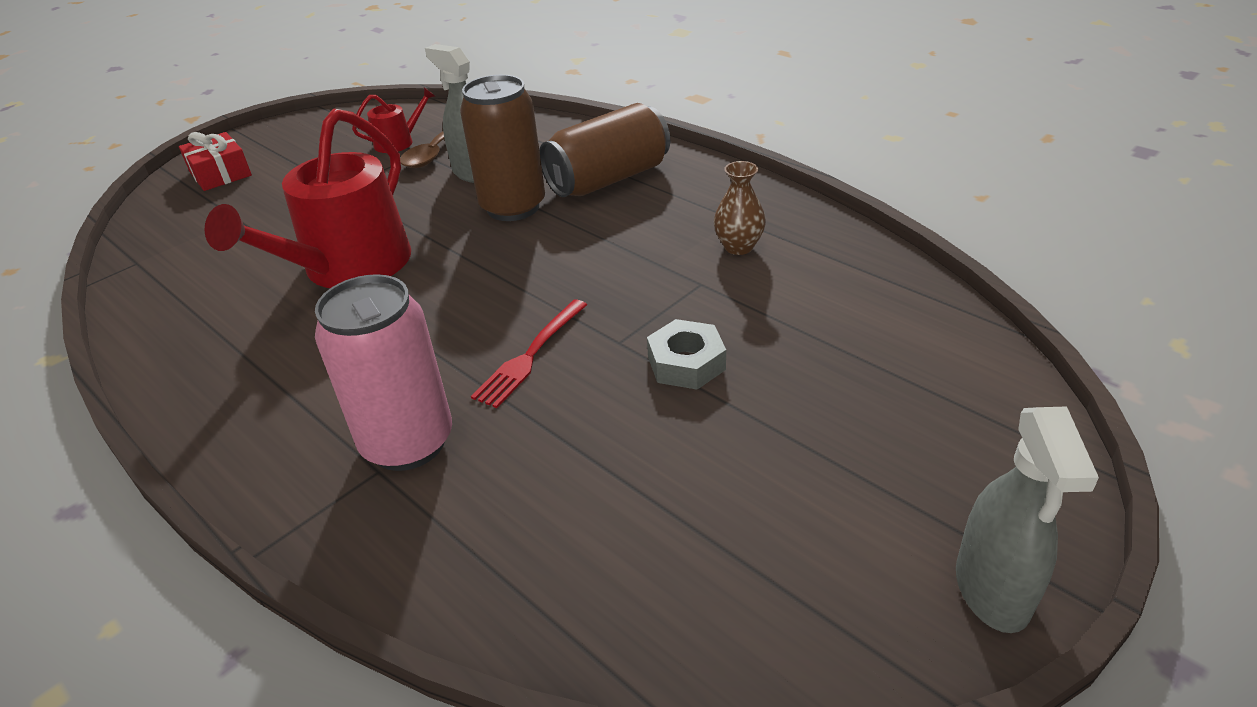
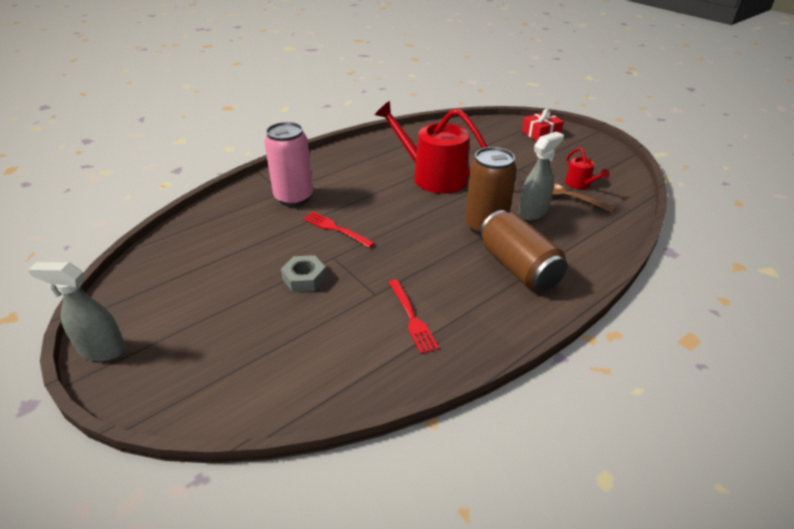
camera: 95 degrees right, 0 degrees up
(738, 247) = (412, 317): brown vase -> red fork

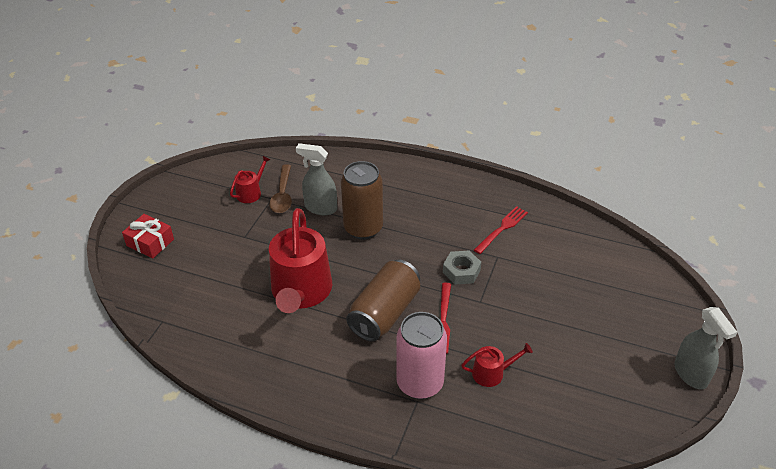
camera: 120 degrees left, 5 degrees up
(260, 232) = (492, 373): none -> red watering can
(304, 278) = (519, 305): grey nut -> grey nut (461, 271)
(518, 267) = (403, 196): brown can -> brown can (385, 313)

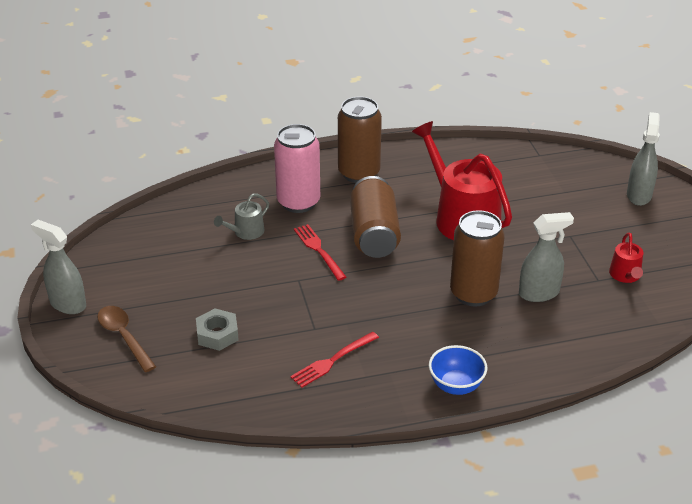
camera: 145 degrees right, 5 degrees down
(150, 242) = (639, 195): red gift -> grey spray bottle
(282, 195) = (592, 288): brown spoon -> brown spoon (124, 337)
(335, 389) = (359, 173): none -> brown can
(437, 180) = (456, 386): none -> blue bowl
(461, 271) = (338, 298): grey nut -> grey nut (217, 334)
(492, 373) = (246, 232): red watering can -> grey watering can
(502, 229) = (333, 361): red fork -> red fork turned 45 degrees clockwise

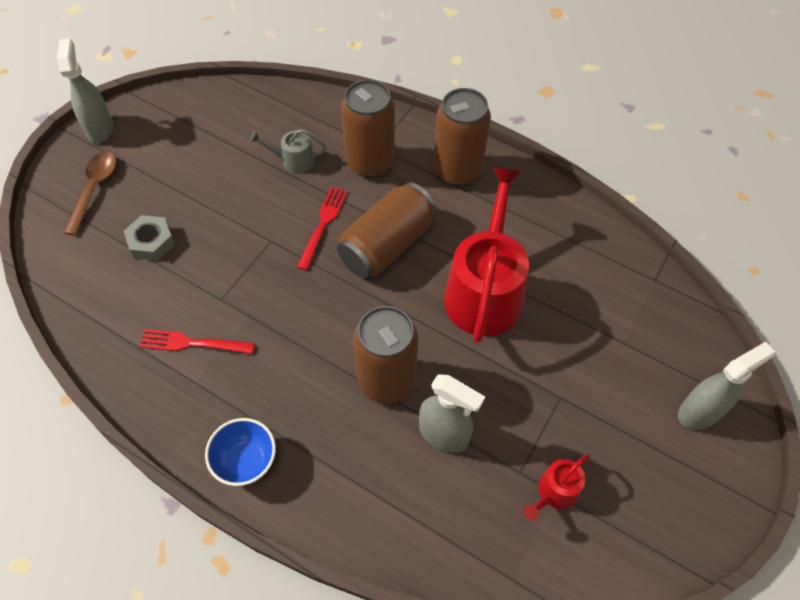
camera: 45 degrees right, 20 degrees up
(298, 202) = (370, 163): pink can -> brown can

